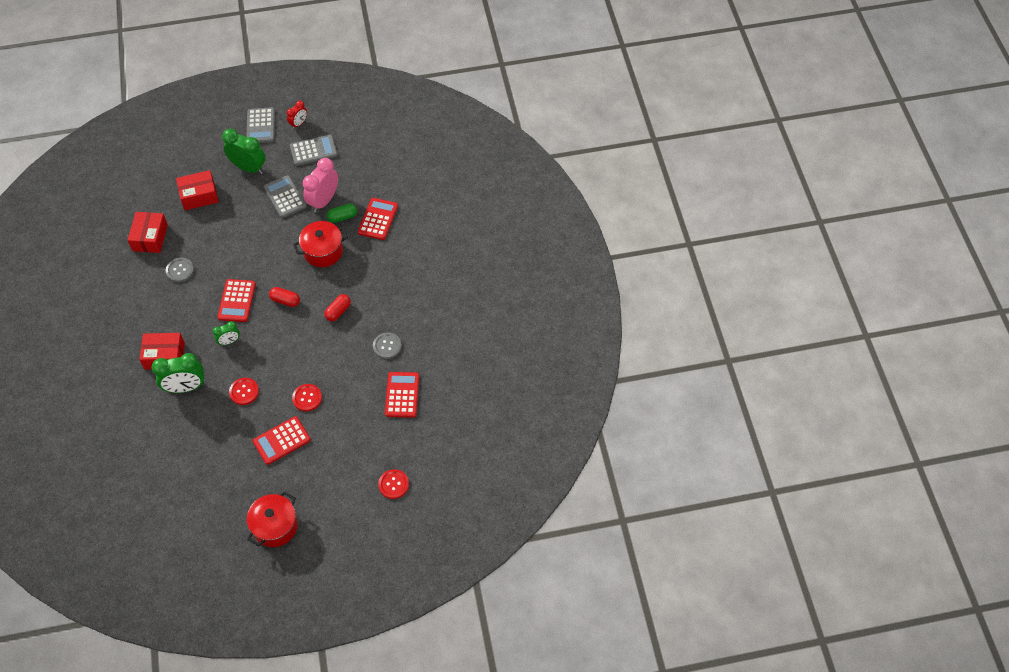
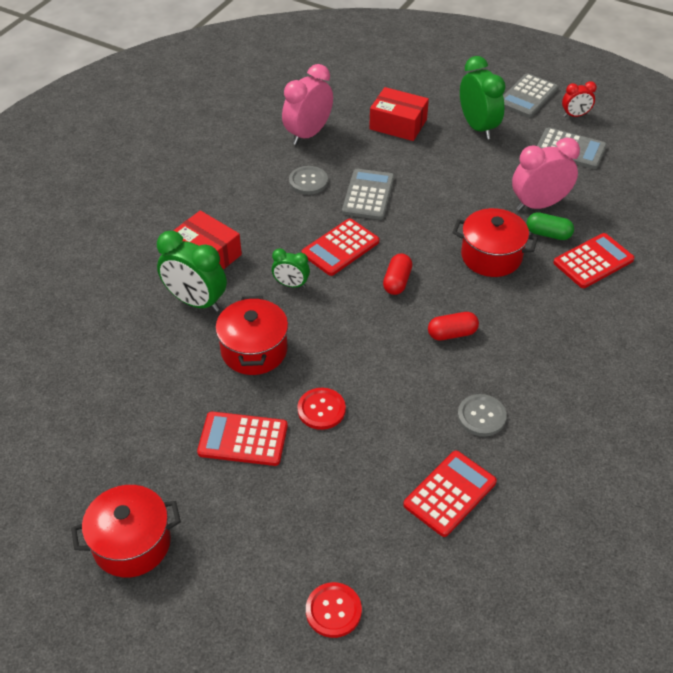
camera: 40 degrees right, 10 degrees down
(150, 237) = (308, 134): red box -> pink clock
(244, 392) = (254, 350): red button -> red pot
(285, 197) = (494, 176): grey calculator -> grey calculator (368, 195)
(285, 300) = (397, 282): red capsule -> red capsule turned 45 degrees clockwise

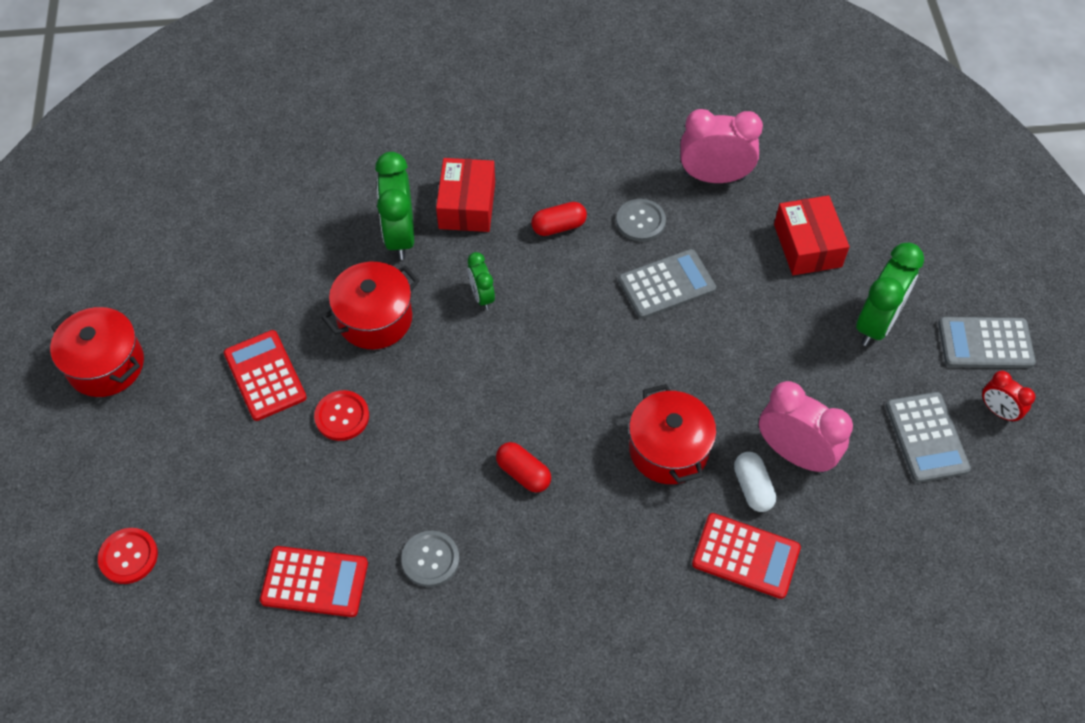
camera: 55 degrees right, 10 degrees up
(340, 248) = (566, 306): red calculator -> none
(397, 282) = (558, 383): red capsule -> red capsule (558, 226)
(548, 234) = (752, 487): green capsule -> white capsule

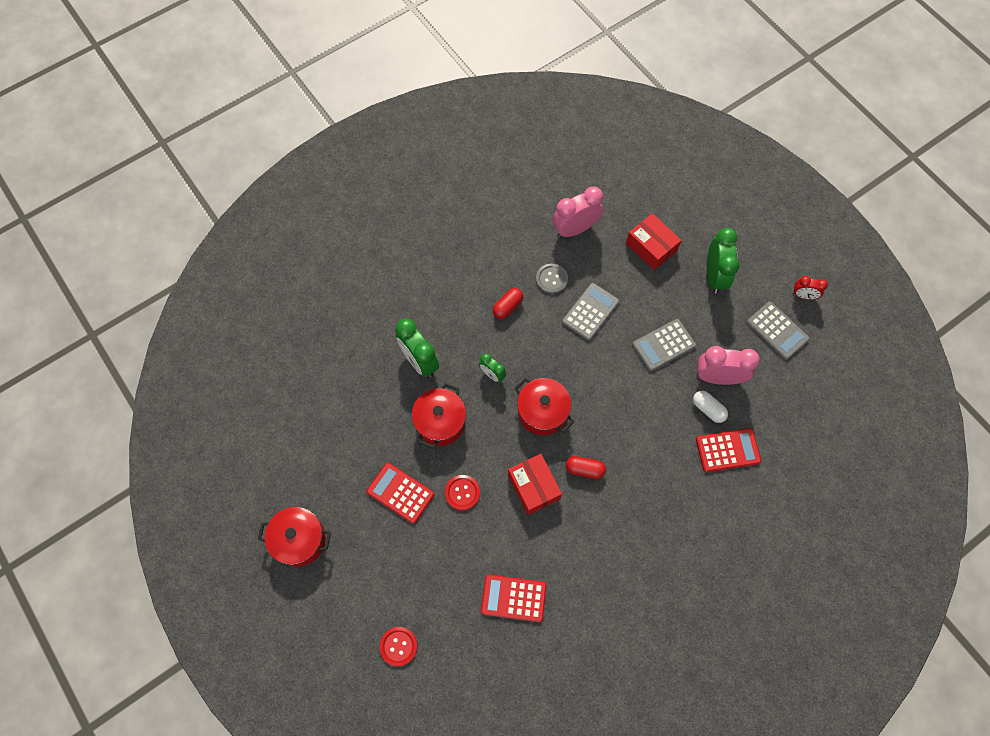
camera: 30 degrees left, 10 degrees up
(314, 582) = (513, 598): red calculator -> red calculator turned 150 degrees counterclockwise
(430, 559) = (567, 548): grey button -> none
(467, 205) = (446, 321): red box -> red box (533, 487)
(668, 450) = (652, 412): red pot -> red pot (542, 412)
(985, 343) = (775, 258): grey calculator -> grey calculator (663, 345)

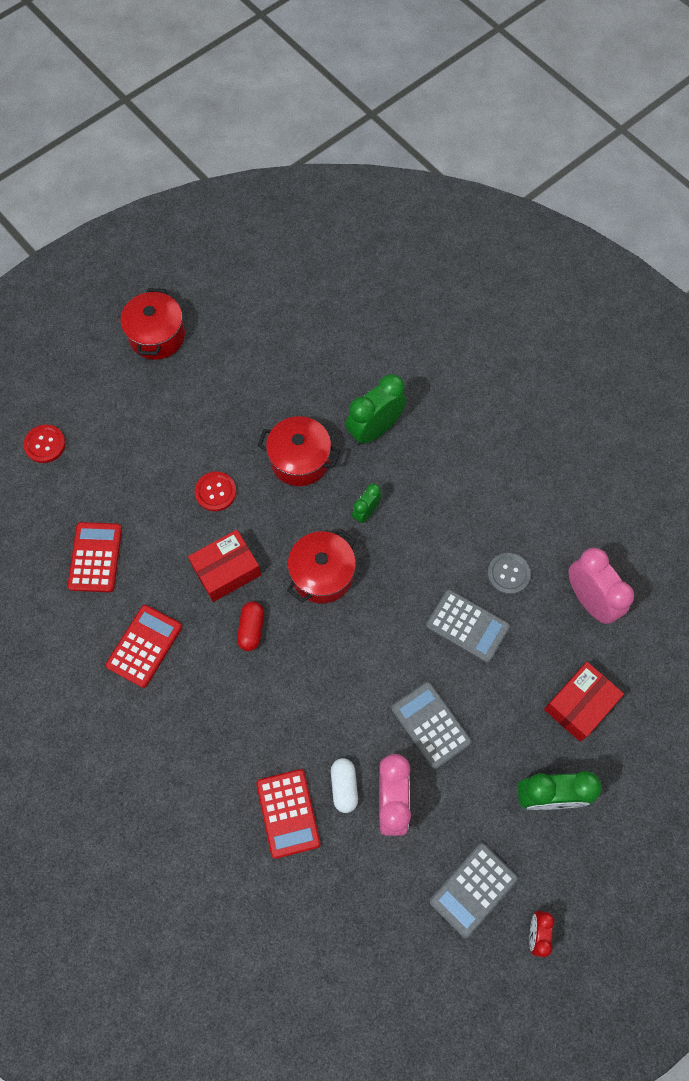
camera: 85 degrees right, 0 degrees up
(400, 493) = (212, 427): red calculator -> red calculator (144, 646)
(507, 307) = (460, 523): red capsule -> none
(708, 409) = (344, 786): white capsule -> white capsule turned 45 degrees counterclockwise

